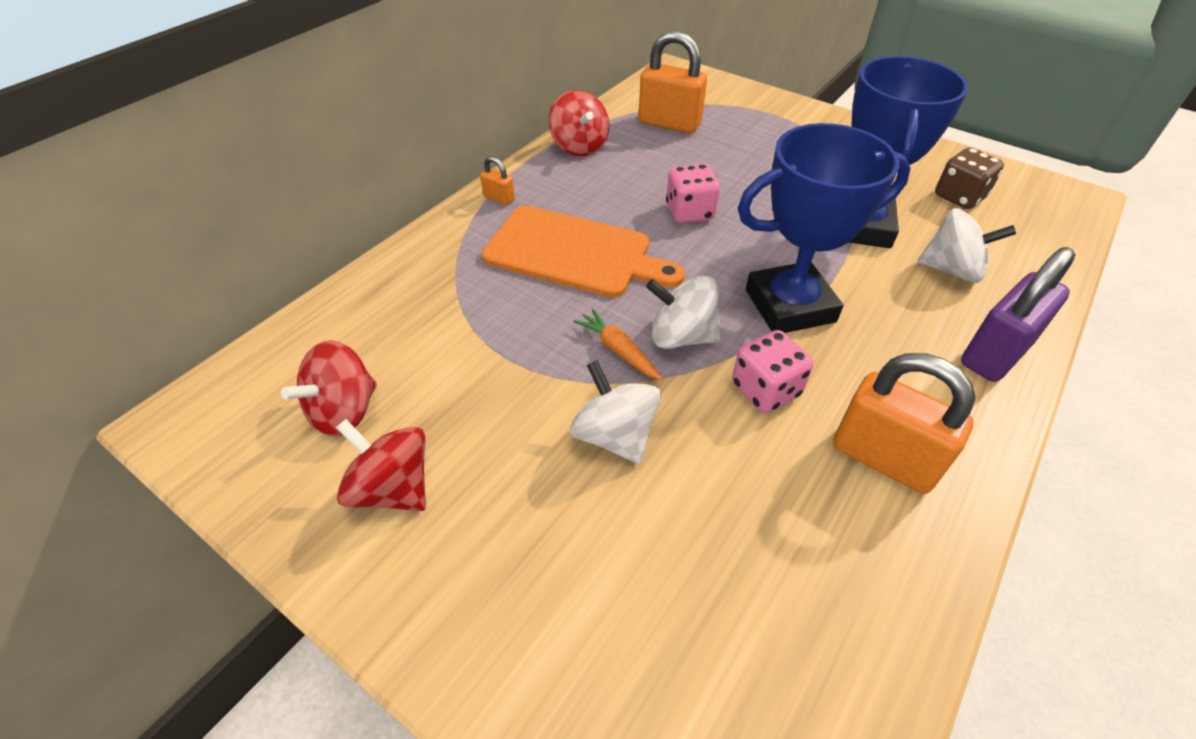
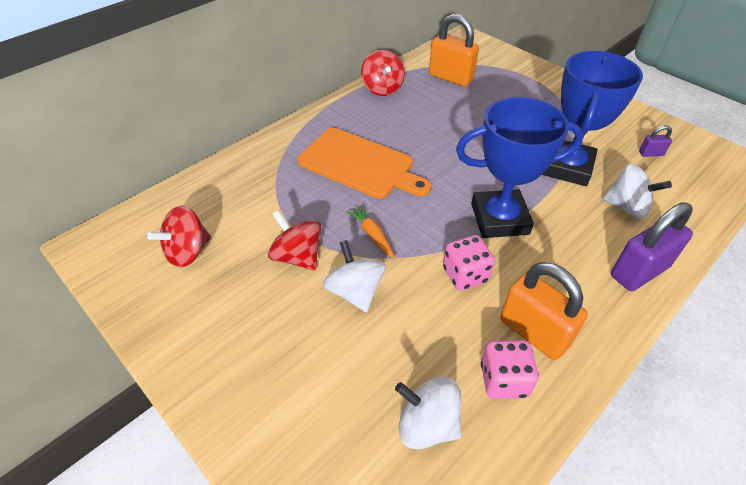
camera: 10 degrees right, 0 degrees up
(392, 488) = (207, 305): red spinning top -> red spinning top (297, 256)
(499, 198) = (318, 120): orange padlock -> none
(681, 336) = (417, 231): white spinning top -> white spinning top (427, 424)
(689, 212) = (447, 144): pink dice -> pink dice (504, 380)
(959, 197) = (651, 153): brown dice -> purple padlock

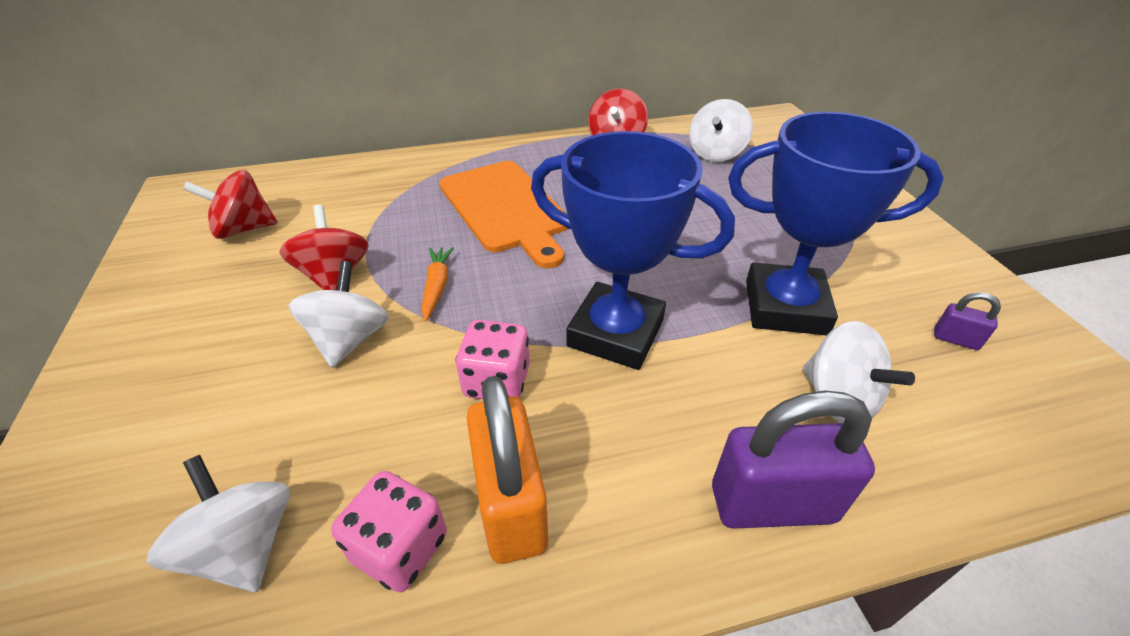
camera: 30 degrees right, 5 degrees down
(451, 77) = (715, 153): orange padlock -> white spinning top
(567, 167) = (785, 307): blue trophy -> blue trophy turned 45 degrees clockwise

